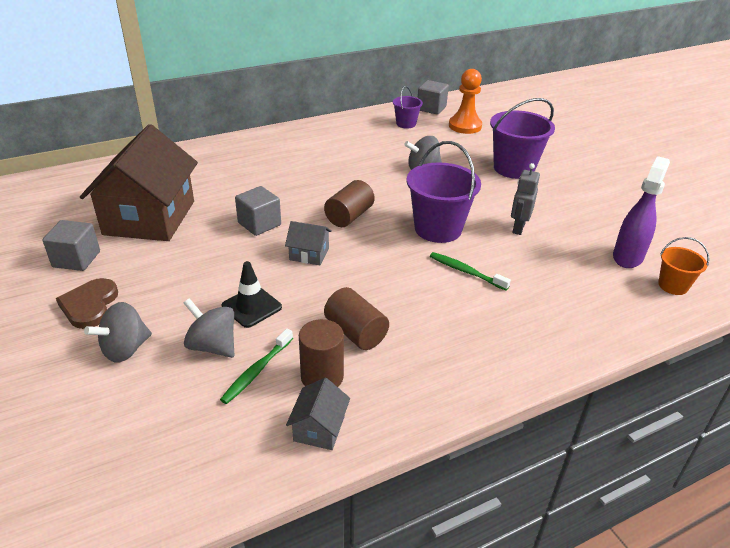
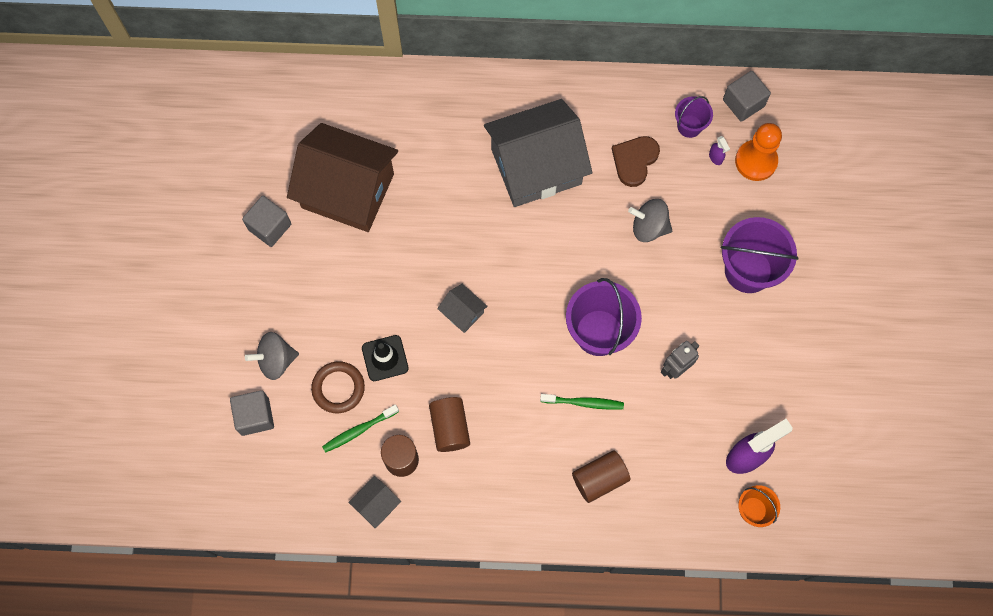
camera: 30 degrees right, 35 degrees up
(89, 305) = (264, 295): brown heart -> brown heart (634, 160)
(149, 218) = (347, 191): brown house -> brown house turned 75 degrees clockwise
(212, 346) = (338, 388): grey spinning top -> brown ring
(259, 224) = (440, 247): grey cube -> grey cube (255, 416)
(310, 165) = (536, 166): none -> grey house
(349, 216) = (527, 274): brown cylinder -> brown cylinder (599, 479)
(437, 131) = (715, 158): none -> purple spray bottle
(466, 272) = (584, 402): green toothbrush -> green toothbrush turned 120 degrees clockwise

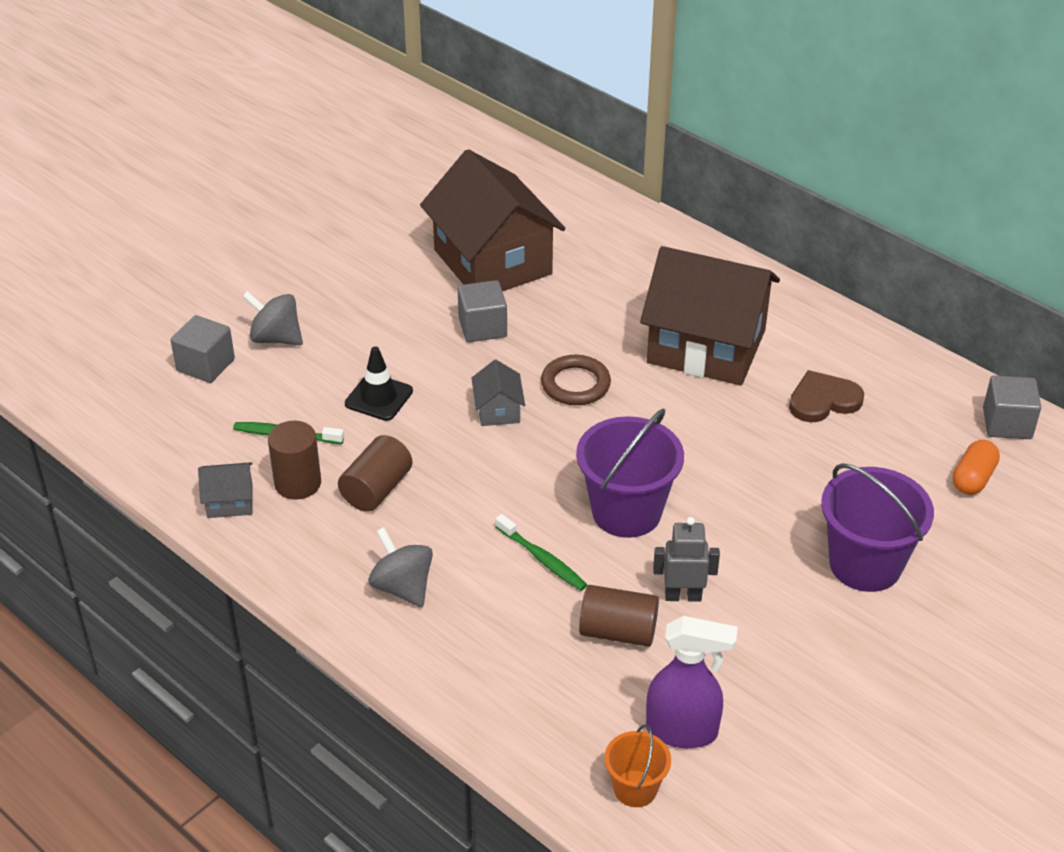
camera: 40 degrees right, 30 degrees down
(269, 227) = (389, 246): grey cube -> grey cube (482, 327)
(338, 388) = (307, 392): brown ring -> brown ring (575, 384)
(536, 166) = (706, 346): grey house -> brown house
(599, 479) = (484, 635): brown cylinder -> brown cylinder (618, 631)
(649, 227) = (781, 460): grey spinning top -> grey spinning top (402, 587)
(689, 126) = (919, 408): purple bucket -> none
(715, 158) = (924, 449): purple spray bottle -> none
(756, 161) = (973, 478): orange pawn -> orange capsule

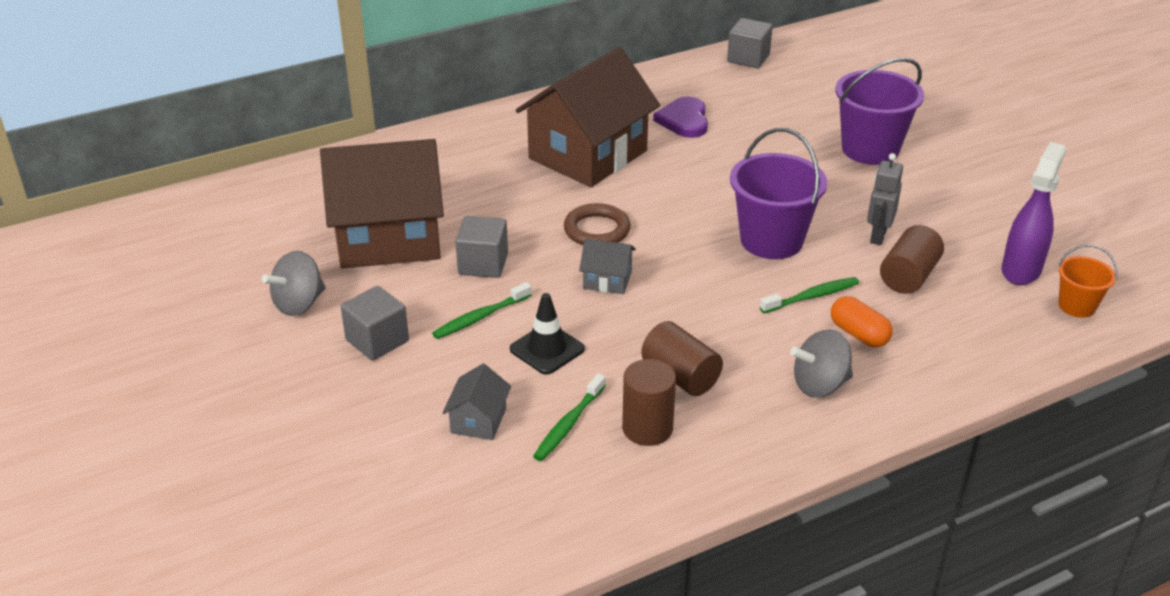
camera: 70 degrees left, 5 degrees down
(205, 365) = (416, 467): grey cube -> grey cube (377, 341)
(230, 501) = (652, 484): grey house -> grey house (478, 420)
(276, 338) = (405, 404): grey spinning top -> grey spinning top (299, 304)
(405, 347) = (480, 317): none -> green toothbrush
(823, 400) = (684, 120): brown heart -> purple heart
(973, 478) = (798, 86): orange capsule -> orange capsule (859, 334)

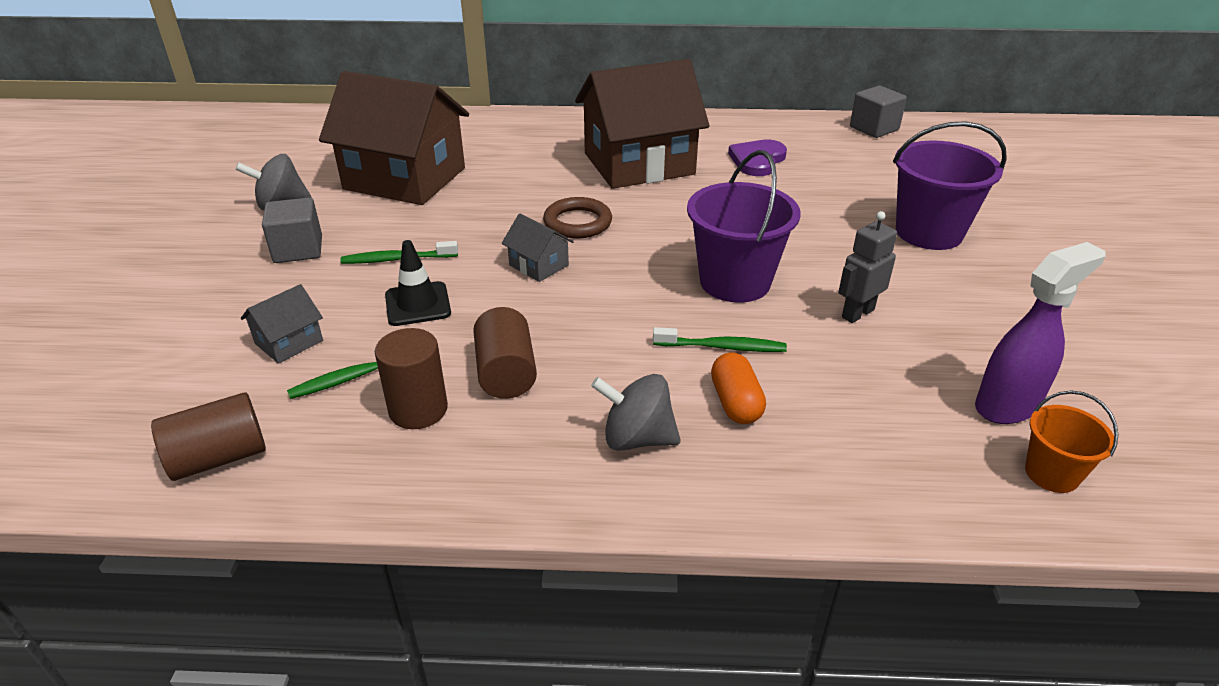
camera: 30 degrees right, 0 degrees up
(483, 264) = (451, 219): grey cube -> none
(908, 276) = (854, 364): brown cylinder -> brown cylinder (219, 457)

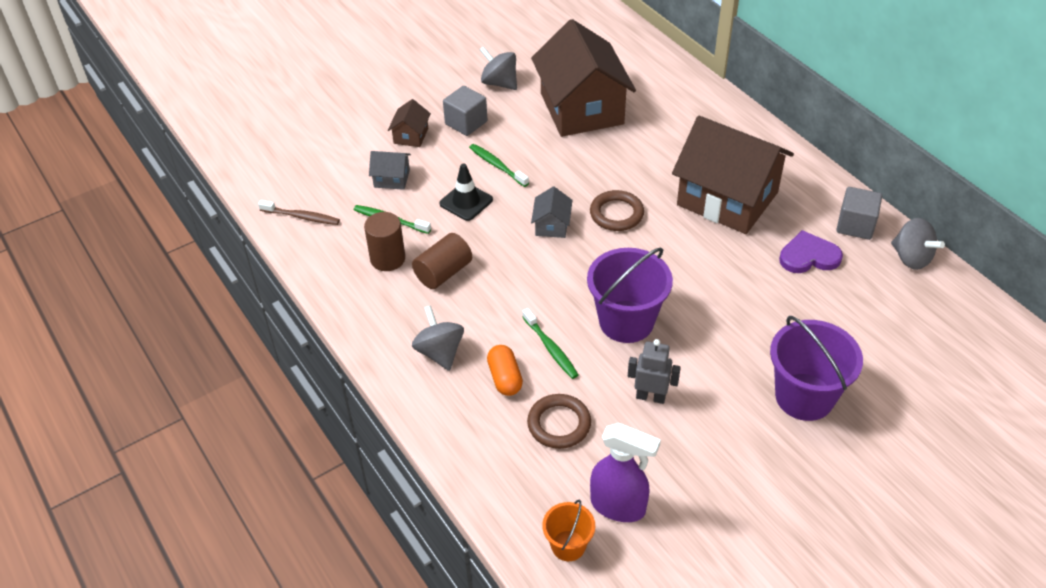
camera: 55 degrees right, 10 degrees up
(219, 457) = (301, 217): brown cylinder -> brown toothbrush
(246, 295) = (411, 136): none -> brown house
(735, 403) = (505, 378): orange capsule -> orange capsule turned 60 degrees counterclockwise
(809, 125) = (911, 258): none -> grey spinning top
(847, 393) = (559, 424): none -> brown ring
(874, 128) = (956, 299): grey cube -> grey cube (855, 225)

